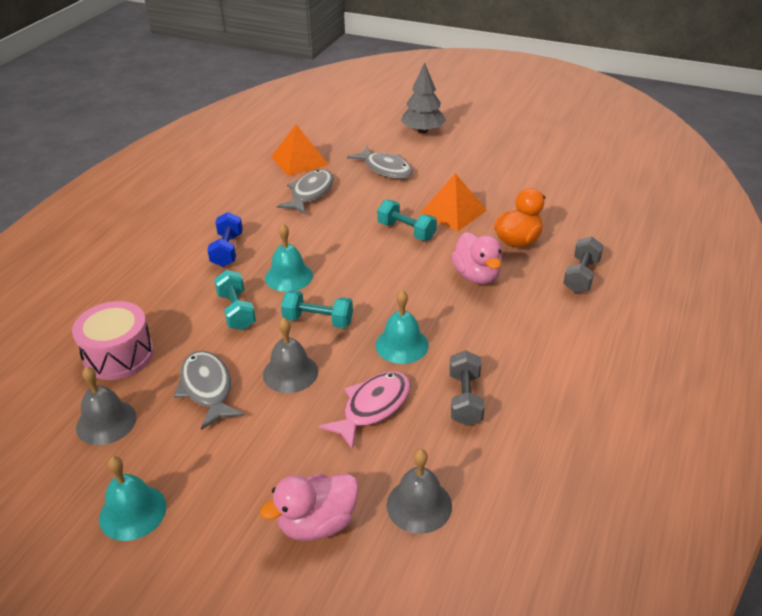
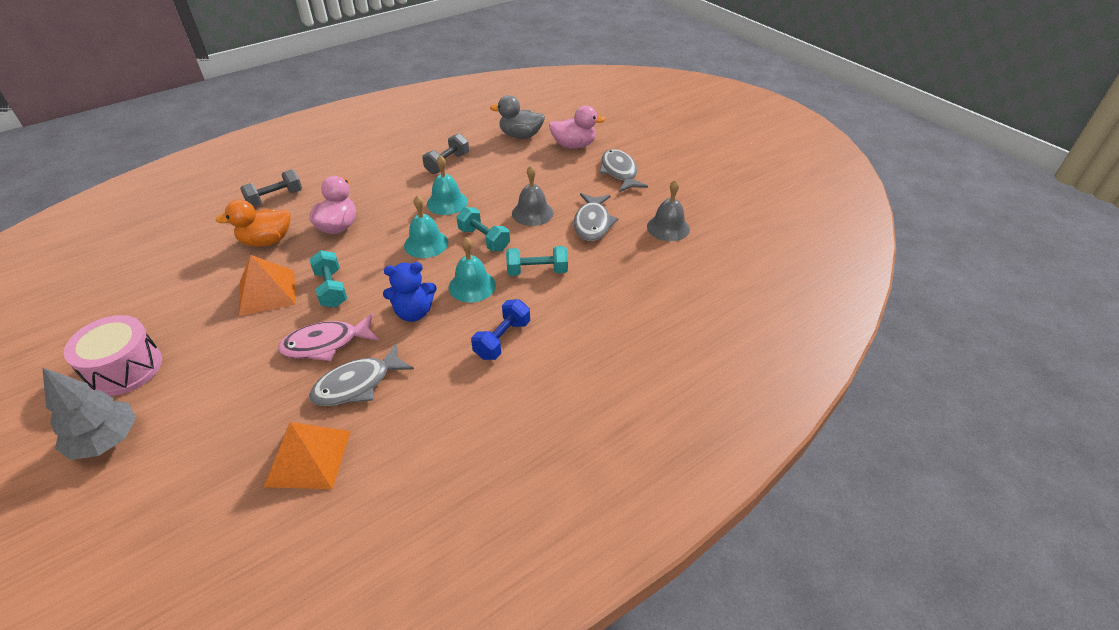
camera: 150 degrees left, 5 degrees up
(119, 355) = (646, 270): pink drum -> pink drum (125, 368)
(132, 512) = (665, 179): turquoise bell -> turquoise bell (426, 243)
(236, 311) = (537, 271): turquoise dumbbell -> turquoise dumbbell turned 75 degrees clockwise
(318, 241) = (414, 312): none -> blue teddy bear
(373, 407) = (501, 178): pink fish -> pink fish (326, 344)
(385, 169) = (241, 385): grey fish -> grey fish (619, 172)
(419, 505) = (520, 136): grey bell -> grey duck

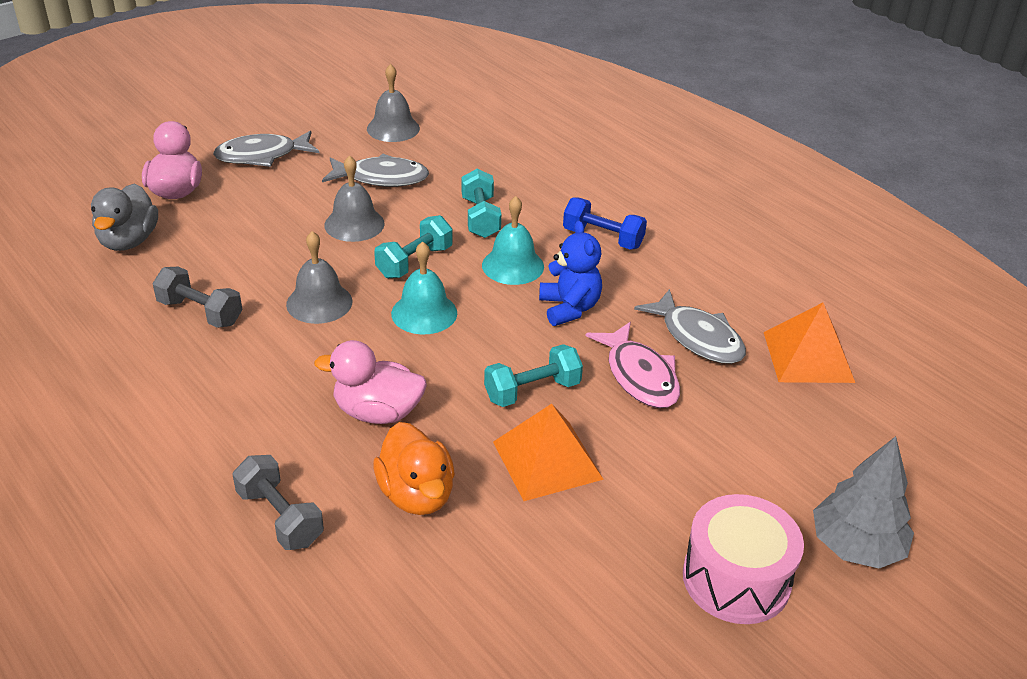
camera: 95 degrees left, 5 degrees down
(447, 202) = (319, 302): turquoise bell -> grey bell

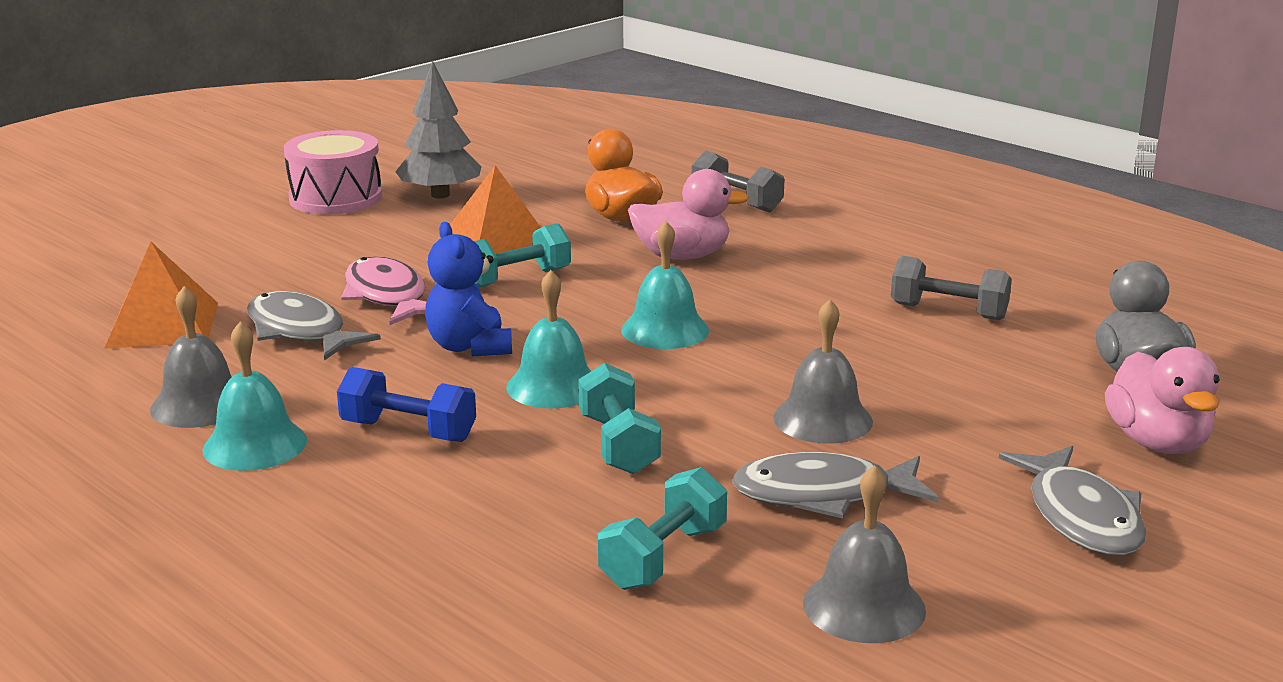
camera: 175 degrees right, 15 degrees down
(262, 156) = (1081, 517): grey fish -> grey fish turned 105 degrees clockwise
(319, 302) = (807, 330): grey bell -> grey bell (200, 404)
(414, 262) = (702, 379): turquoise dumbbell -> turquoise dumbbell (663, 557)
(691, 237) = (255, 445): none -> turquoise bell
(856, 546) = (216, 216): grey tree -> grey tree (440, 195)

